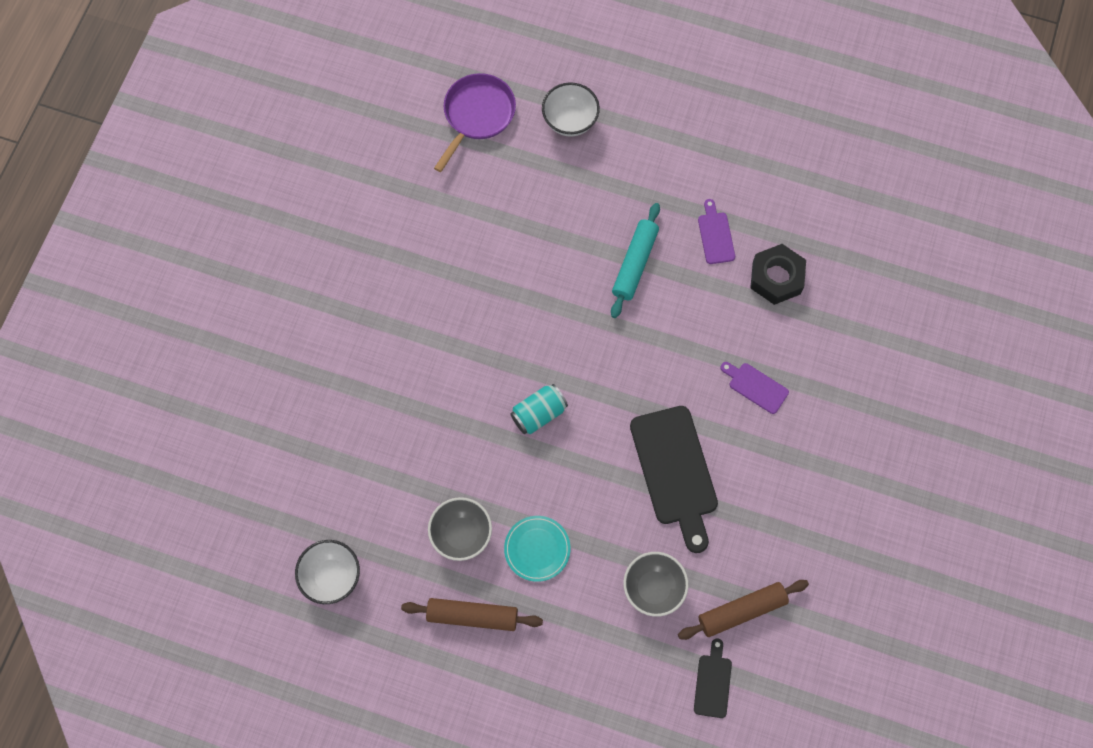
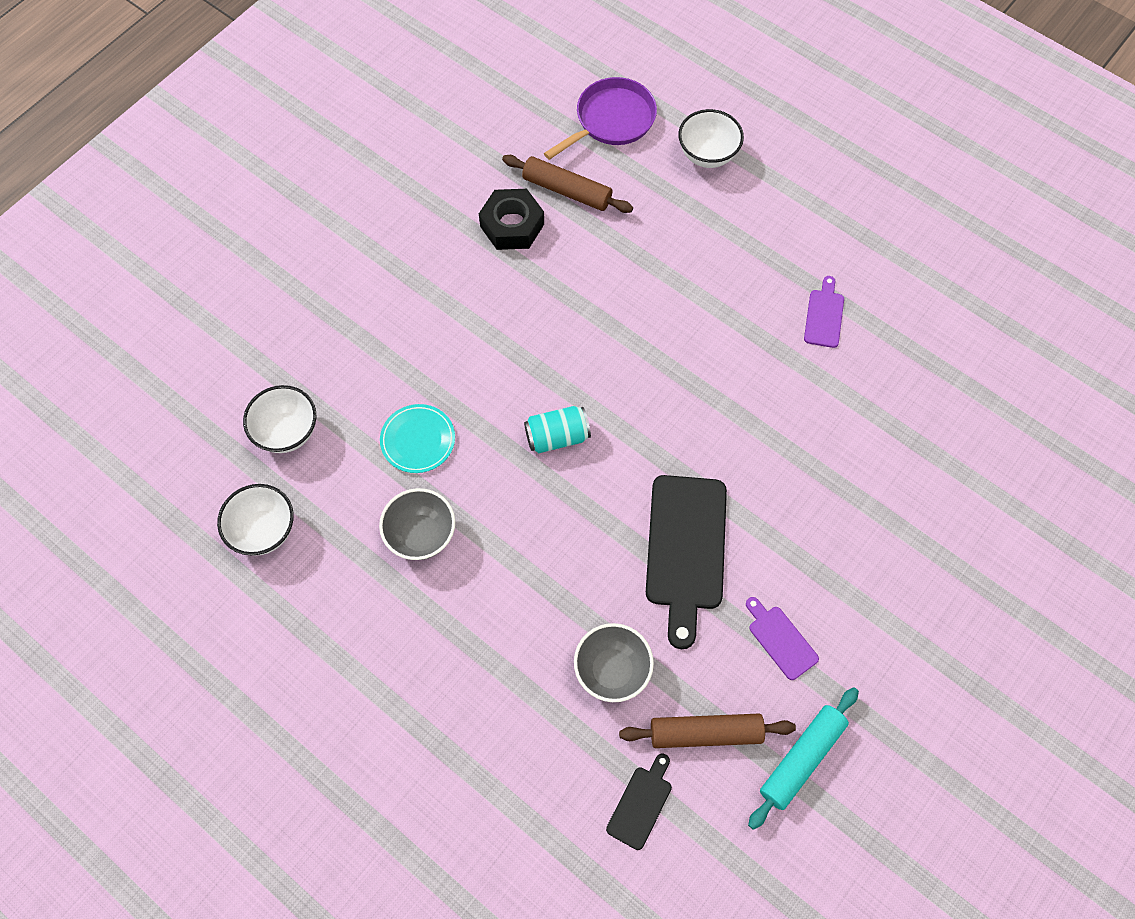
camera: 20 degrees right, 5 degrees down
(315, 487) = (287, 432): none -> white bowl
(472, 616) = (397, 627): brown rolling pin -> brown rolling pin (567, 190)
(537, 549) = (498, 580): turquoise plate -> turquoise plate (418, 440)
(635, 264) = (723, 316): turquoise rolling pin -> turquoise rolling pin (801, 759)
(756, 386) = (812, 489): purple cutting board -> purple cutting board (780, 639)
(776, 278) = (877, 381): black nut -> black nut (512, 225)

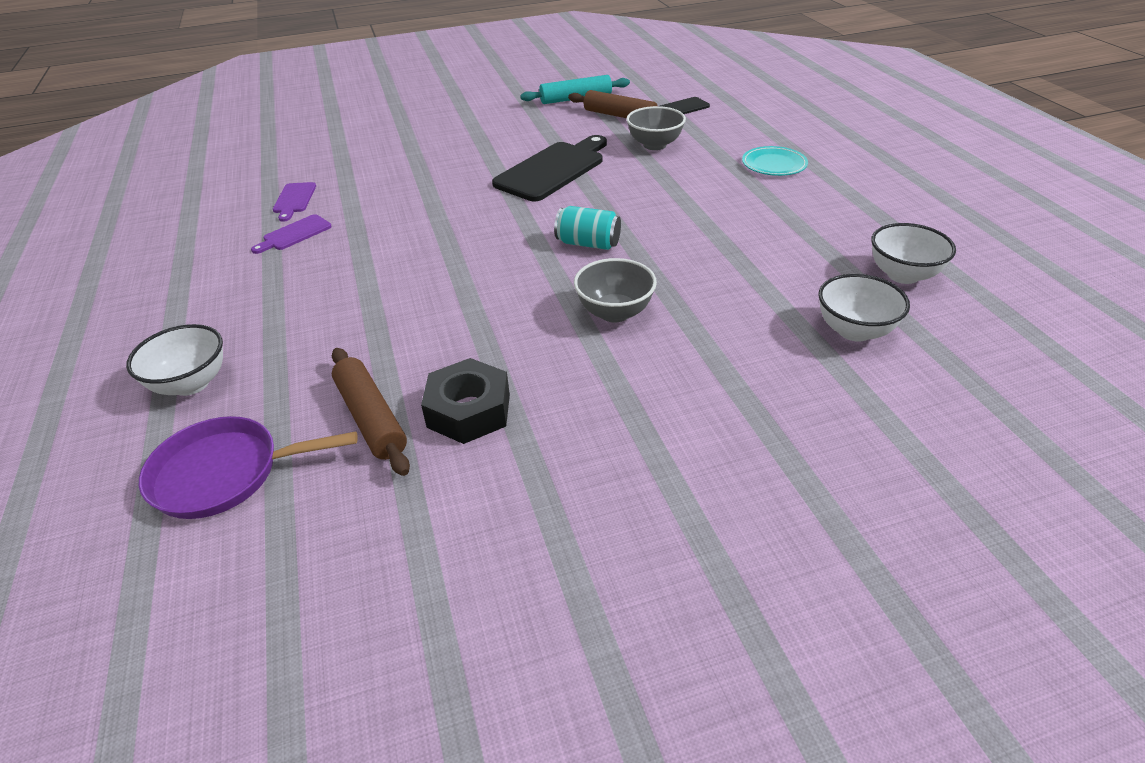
camera: 145 degrees left, 25 degrees down
(418, 440) = (716, 281): turquoise plate -> turquoise plate (774, 164)
(421, 535) = (751, 230): grey bowl -> grey bowl (614, 312)
(780, 639) = (537, 128): purple cutting board -> purple cutting board (294, 200)

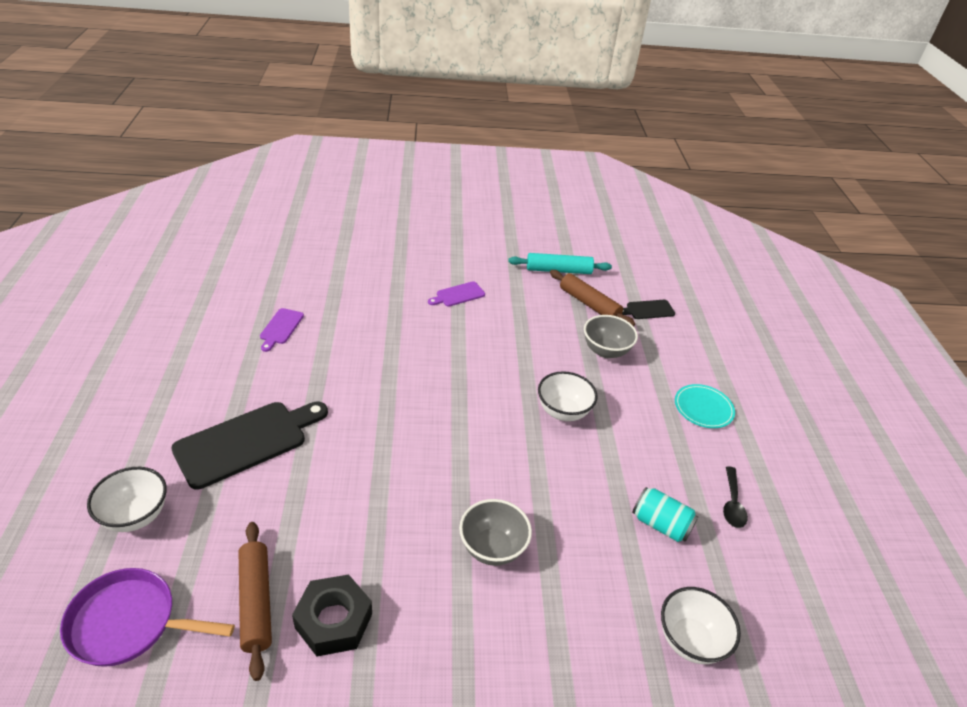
camera: 10 degrees right, 0 degrees up
(294, 234) = (267, 369): purple cutting board -> purple cutting board (458, 295)
(553, 170) = (505, 356): black cutting board -> black cutting board (246, 442)
(588, 243) = (501, 457): turquoise can -> turquoise can (660, 524)
(840, 224) = (732, 504): none -> black spoon
(903, 275) = (763, 586): white bowl -> white bowl (563, 411)

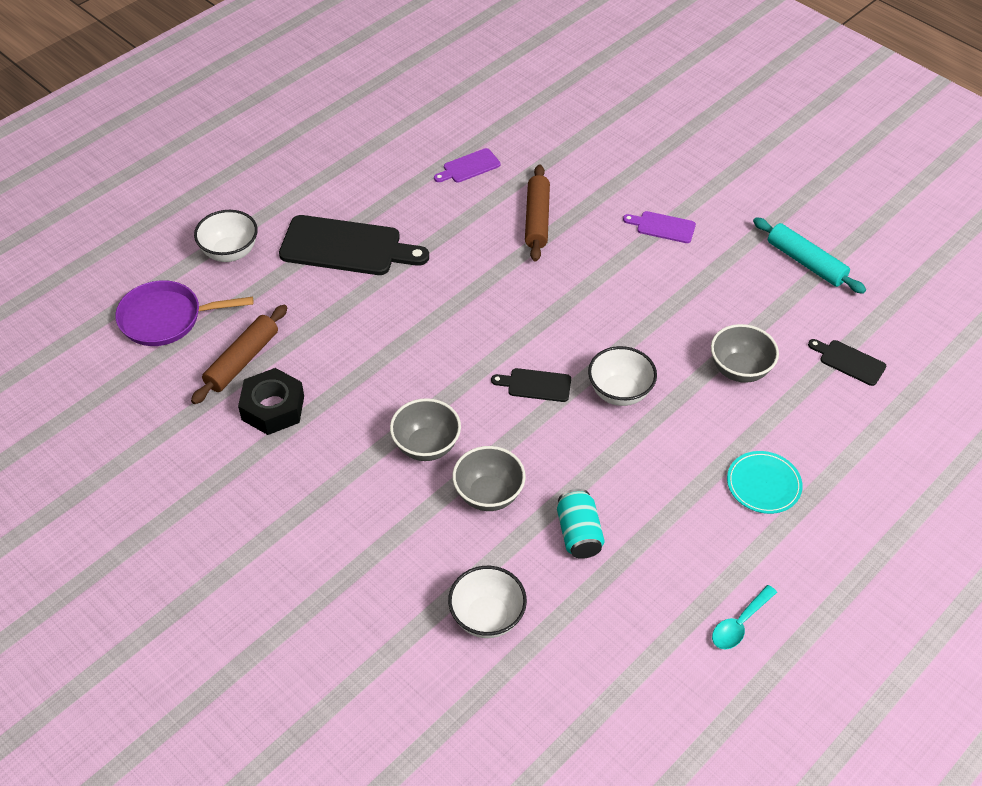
camera: 50 degrees right, 10 degrees up
(129, 623) = (166, 318): purple pan -> purple pan turned 60 degrees counterclockwise
(509, 445) = (536, 385): none -> black cutting board
(577, 547) = (488, 494): none -> grey bowl
(589, 304) = (789, 316): brown rolling pin -> brown rolling pin (537, 219)
(732, 504) = (666, 570): black spoon -> none
(804, 502) = (739, 624): none -> turquoise spoon

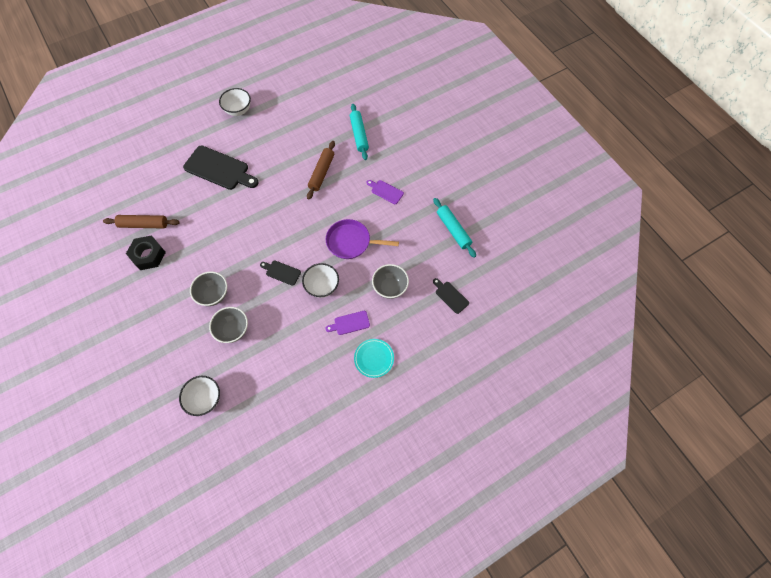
camera: 15 degrees right, 15 degrees up
(166, 318) = (116, 192): purple pan -> purple pan (351, 242)
(230, 252) = (161, 160): white bowl -> white bowl (238, 110)
(242, 360) = (144, 224): brown rolling pin -> brown rolling pin turned 45 degrees clockwise
(469, 167) = (299, 133): purple cutting board -> purple cutting board (350, 323)
(576, 151) = (359, 135): none -> turquoise rolling pin
(579, 534) = (268, 363): turquoise can -> none
(739, 624) = (328, 435): turquoise spoon -> none

